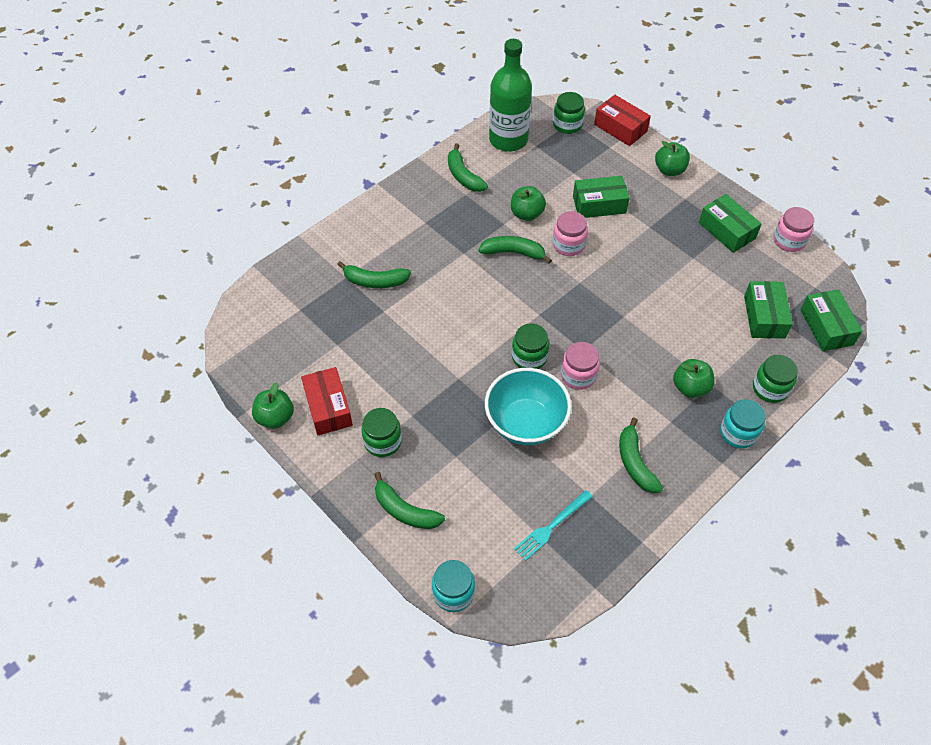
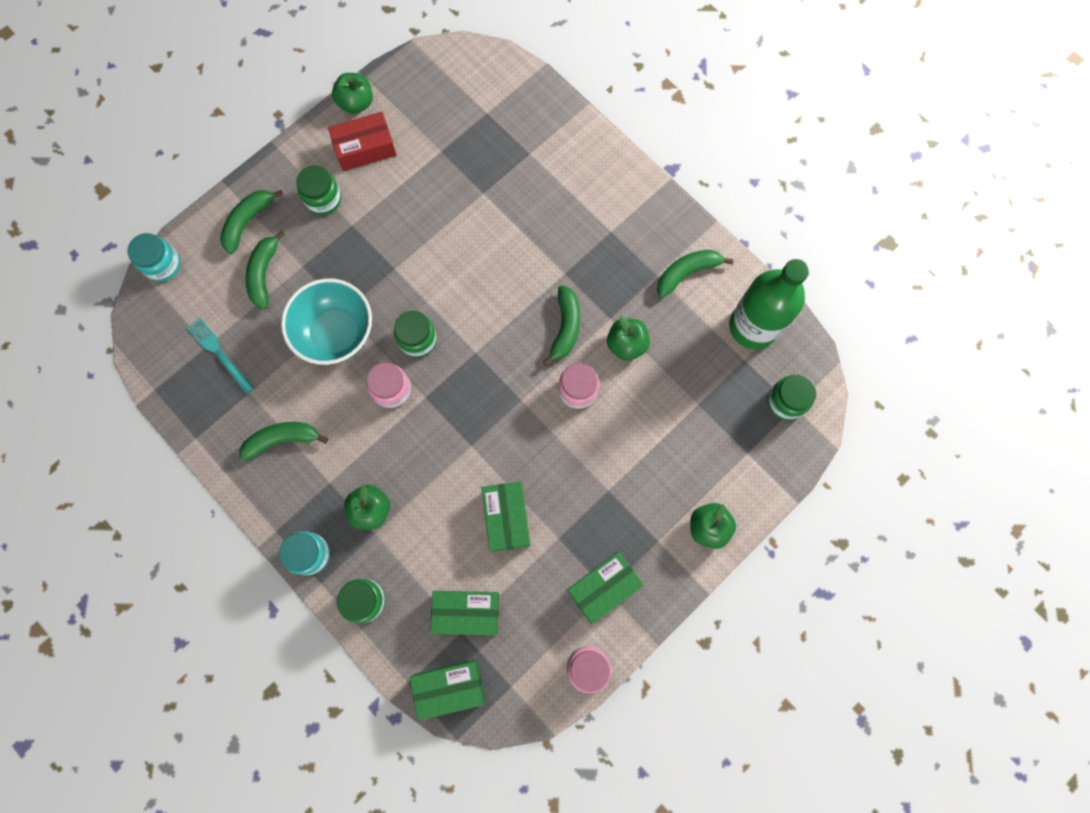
camera: 90 degrees right, 20 degrees up
(375, 281) = (523, 182): green banana -> green banana (264, 274)
(599, 204) = (644, 431): green box -> green box (507, 518)
(620, 128) = (784, 470): red box -> none

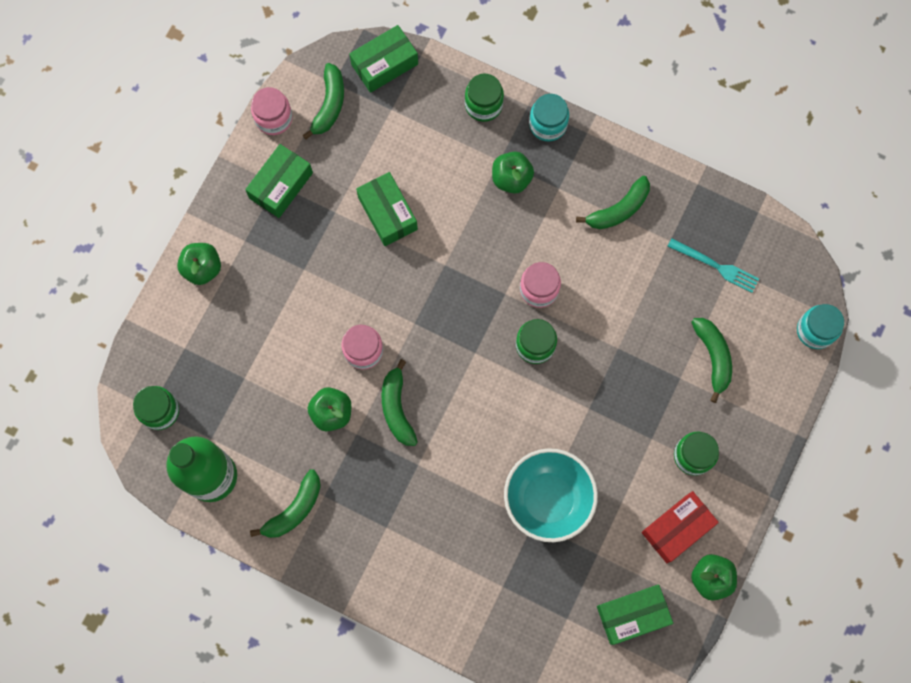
camera: 160 degrees right, 0 degrees up
(248, 221) = (756, 404): green banana -> green banana (329, 105)
(336, 333) = (615, 324): turquoise bowl -> turquoise bowl (547, 499)
(466, 612) = (393, 125): green box -> green box (632, 615)

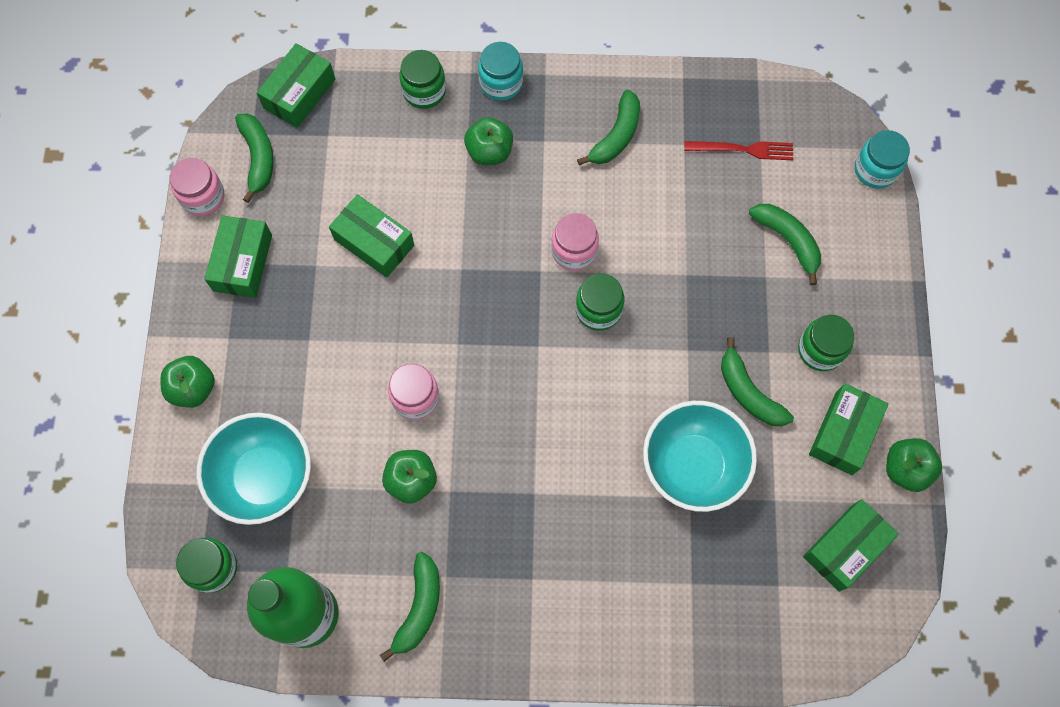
camera: 25 degrees left, 5 degrees down
(225, 361) = (265, 478): none -> turquoise bowl
(397, 408) = (482, 443): green banana -> green banana (748, 392)
(677, 528) = (844, 433): red box -> green box
(715, 266) = (743, 149): turquoise fork -> red fork

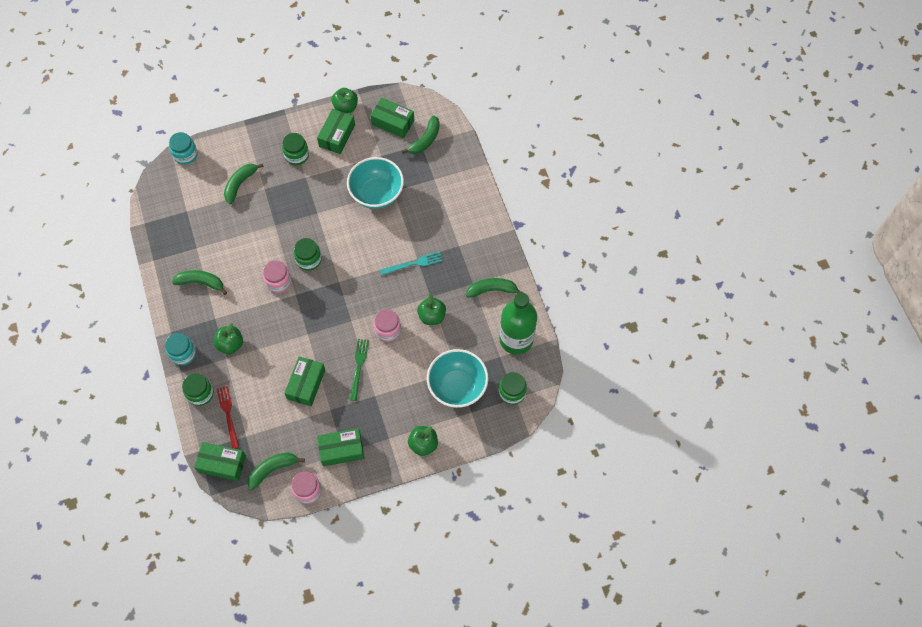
camera: 110 degrees left, 5 degrees down
(369, 330) = (358, 367): none -> green fork
(525, 483) = (413, 264): none -> turquoise fork
(743, 149) = (191, 218): red fork -> red fork (228, 415)
(748, 392) = (330, 180): green banana -> green banana (425, 140)
(844, 433) = (337, 135): green box -> green box turned 75 degrees counterclockwise

